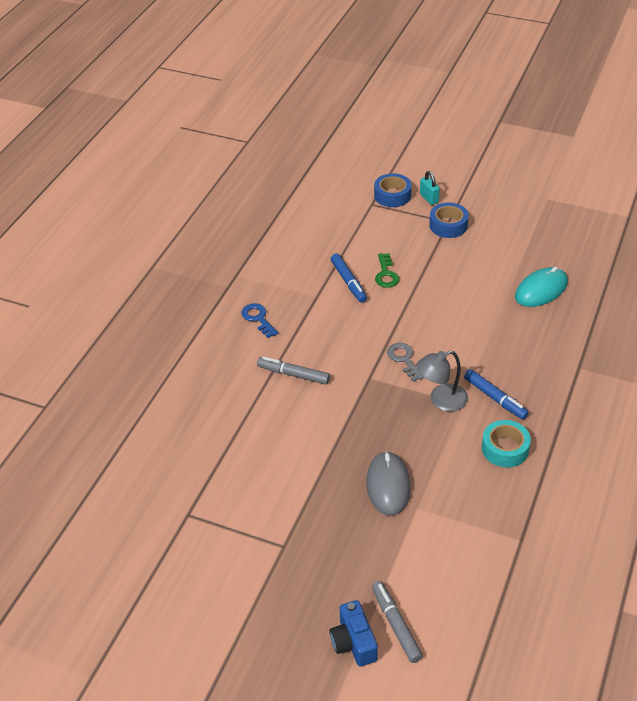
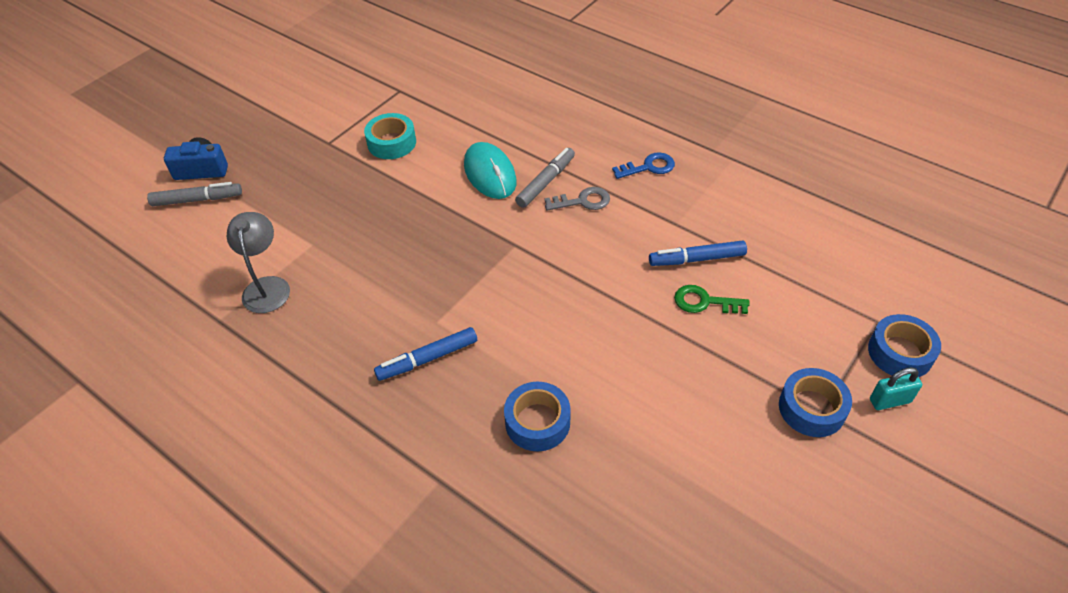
camera: 105 degrees right, 5 degrees up
(388, 485) = (353, 228): grey mouse -> none
(404, 359) = (533, 283): grey key -> grey key (583, 201)
(441, 400) = (449, 303): grey lamp -> grey lamp (267, 286)
(505, 449) = (344, 344): turquoise tape -> turquoise tape (391, 143)
(515, 333) = (537, 422): none -> blue tape
(541, 290) = (622, 491): turquoise mouse -> turquoise mouse (490, 173)

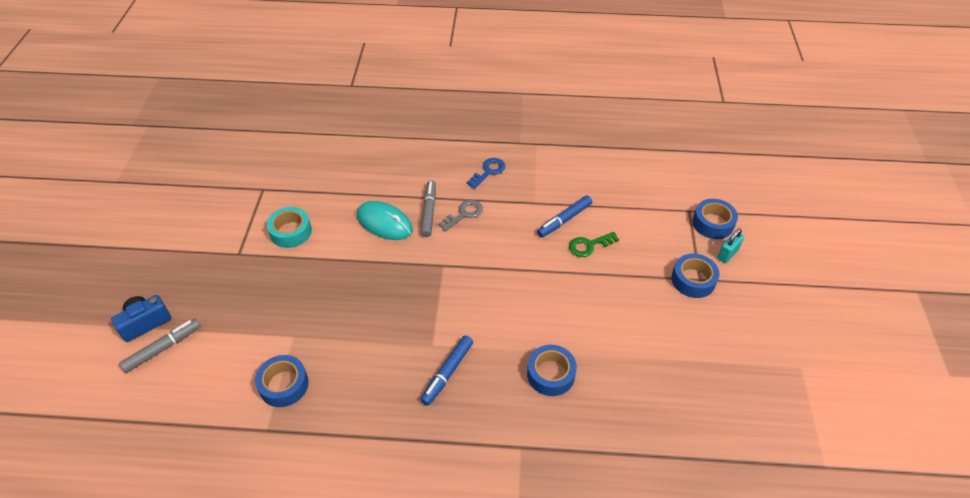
camera: 35 degrees left, 0 degrees up
(267, 286) = (284, 385): grey lamp -> blue tape

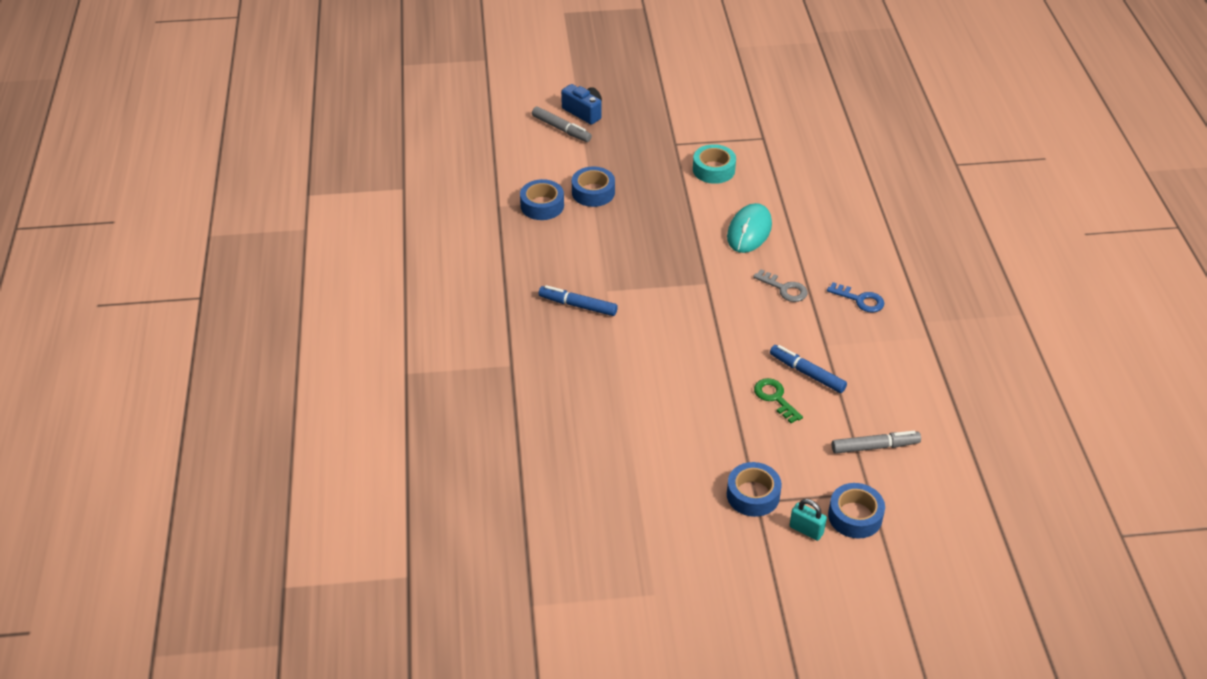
camera: 80 degrees right, 5 degrees down
(428, 212) = (777, 261): grey marker -> grey marker (875, 447)
(550, 374) = (593, 379): blue tape -> blue tape (593, 192)

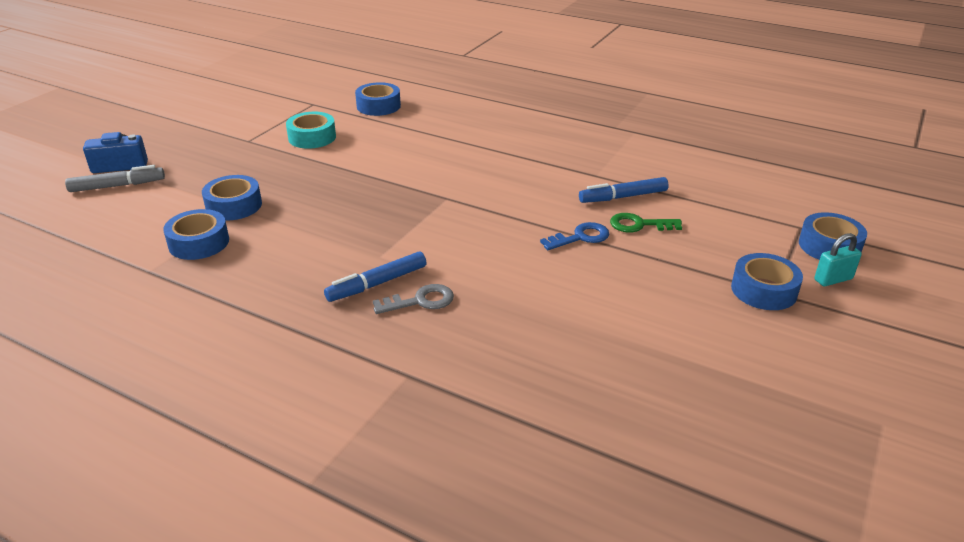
camera: 55 degrees left, 10 degrees down
(749, 231) = (412, 152): turquoise mouse -> none
(785, 289) = (505, 165): grey key -> grey key (421, 301)
(800, 172) = (378, 106): none -> blue tape
(860, 300) = (561, 140): blue key -> blue key (581, 237)
(875, 447) = (745, 202): grey marker -> none

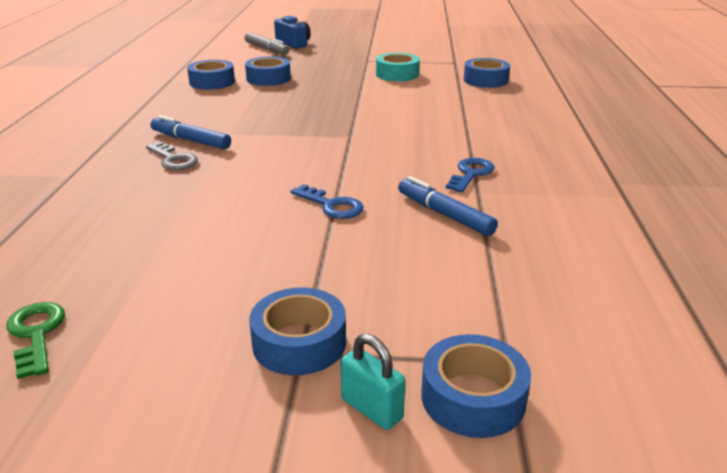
camera: 65 degrees right, 5 degrees down
(565, 169) = (471, 174): none -> blue key
(639, 225) = (389, 233): green key -> green key (36, 334)

